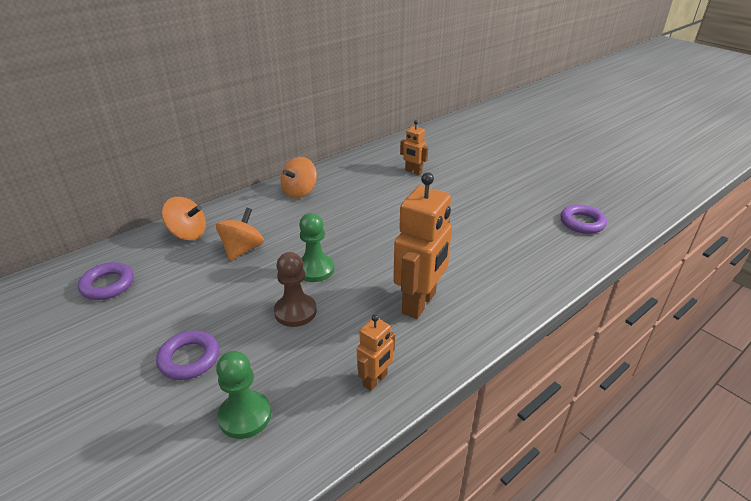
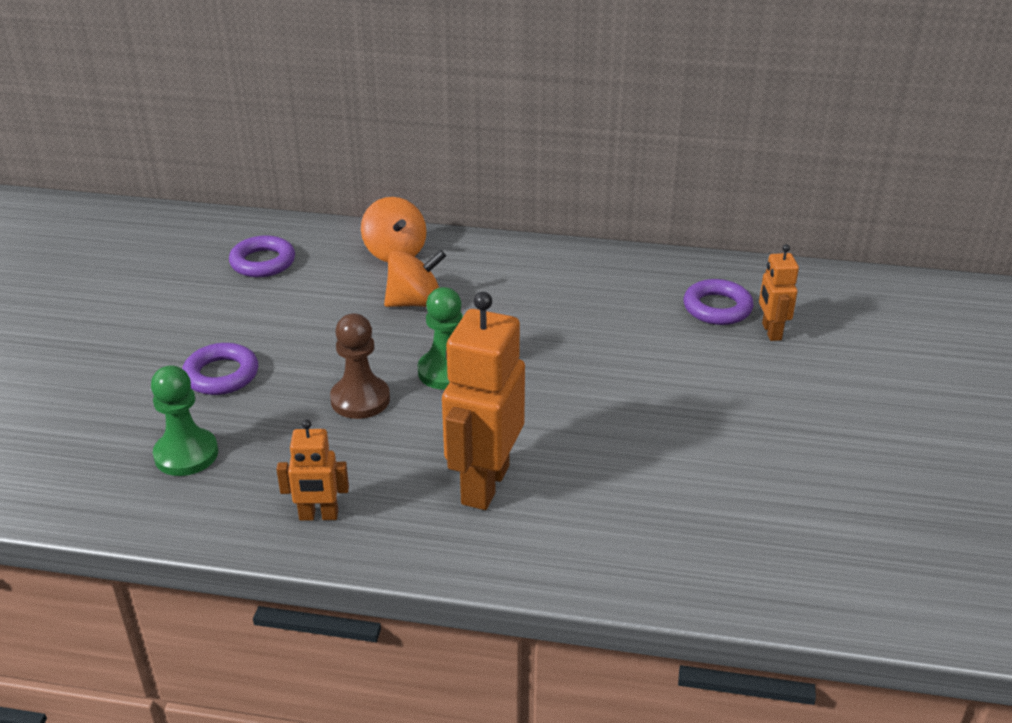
camera: 50 degrees right, 0 degrees up
(300, 192) = (578, 273): orange spinning top -> none
(419, 303) = (484, 484): orange robot -> orange robot turned 120 degrees clockwise
(582, 223) = (892, 562): purple ring -> purple ring (717, 308)

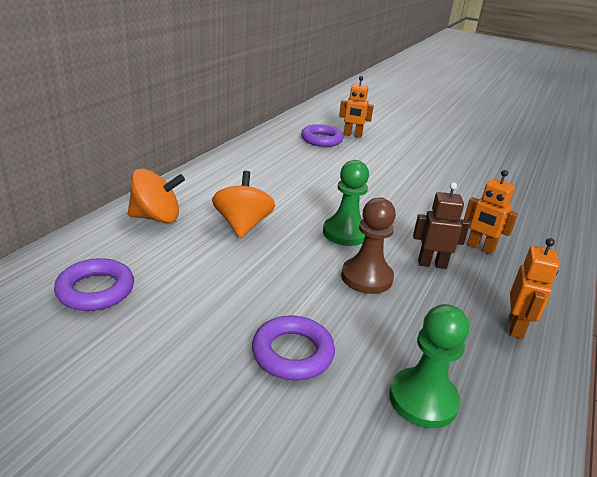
camera: 75 degrees left, 5 degrees down
(417, 444) = (432, 264): none -> brown robot
(484, 484) = (480, 248): orange robot -> orange robot, size x0.52

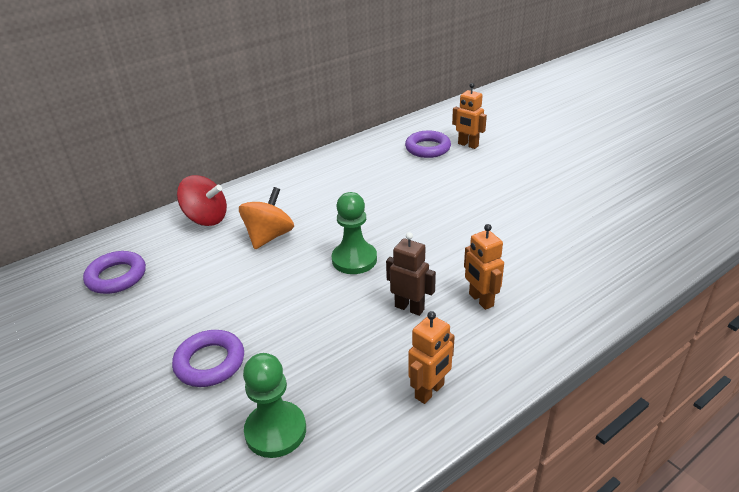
camera: 30 degrees right, 5 degrees up
(156, 218) = (206, 218): orange spinning top -> red spinning top
(366, 277) = (332, 309): brown pawn -> none

